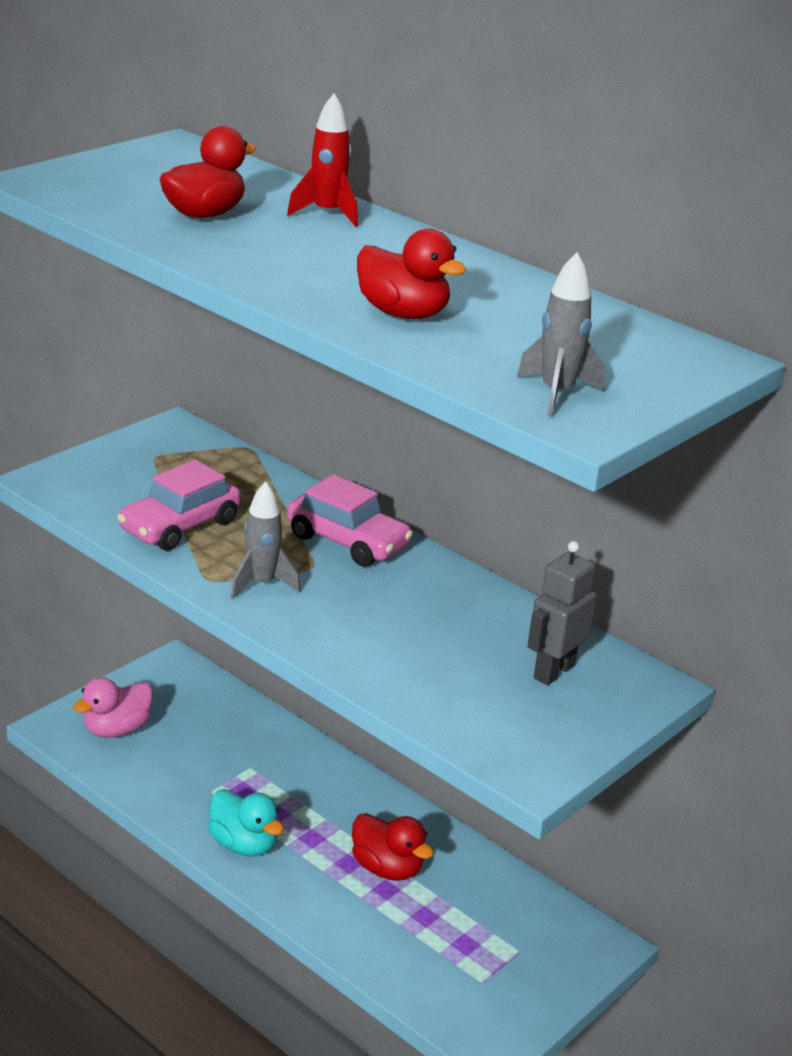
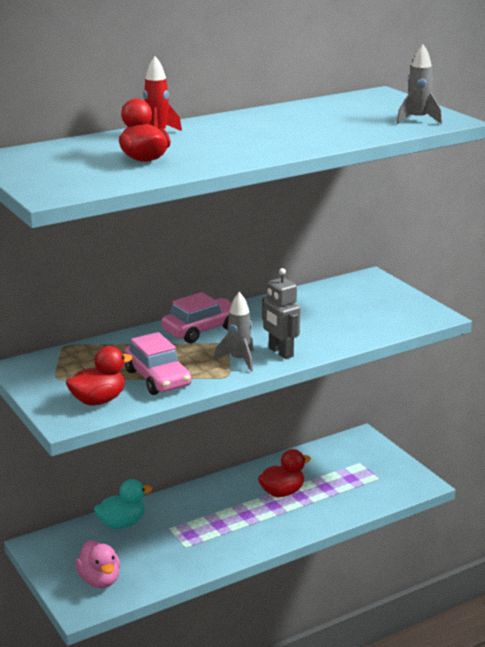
camera: 70 degrees left, 5 degrees down
(243, 844) = (242, 541): turquoise duck -> turquoise duck (122, 523)
(403, 313) = (315, 134): red duck -> red duck (98, 400)
(553, 671) = (353, 297): grey robot -> grey robot (280, 352)

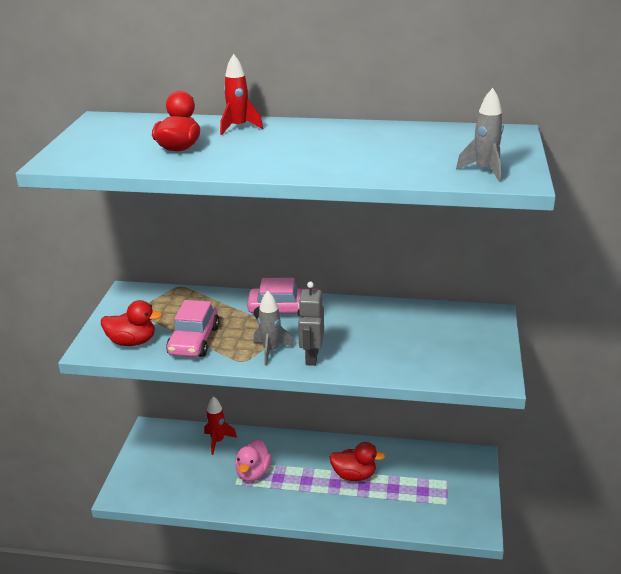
camera: 40 degrees right, 5 degrees up
(100, 580) = (154, 479): pink duck -> pink duck (253, 473)
(122, 523) = (218, 441): turquoise duck -> red rocket

